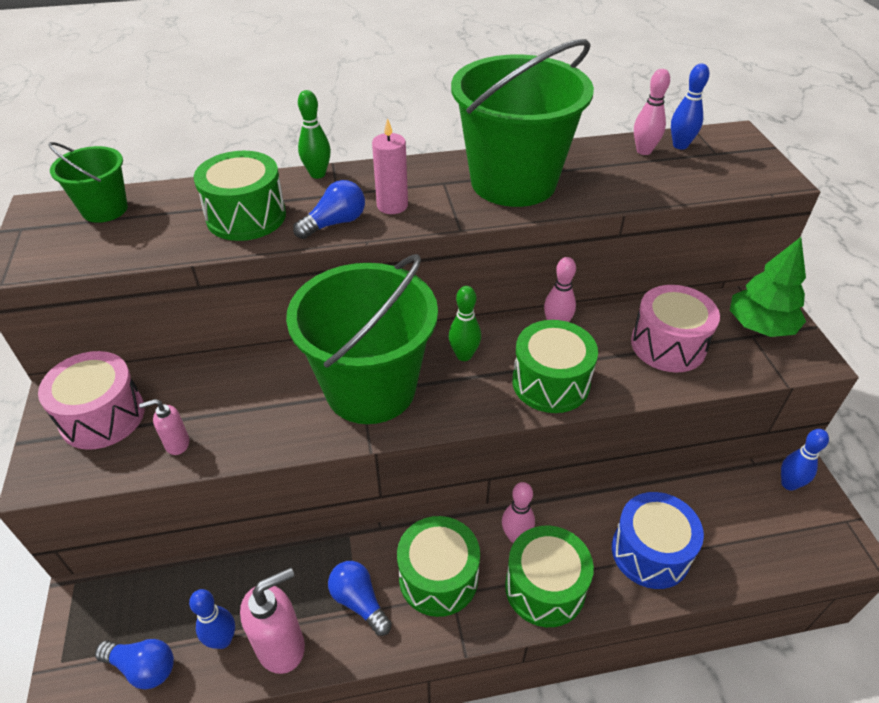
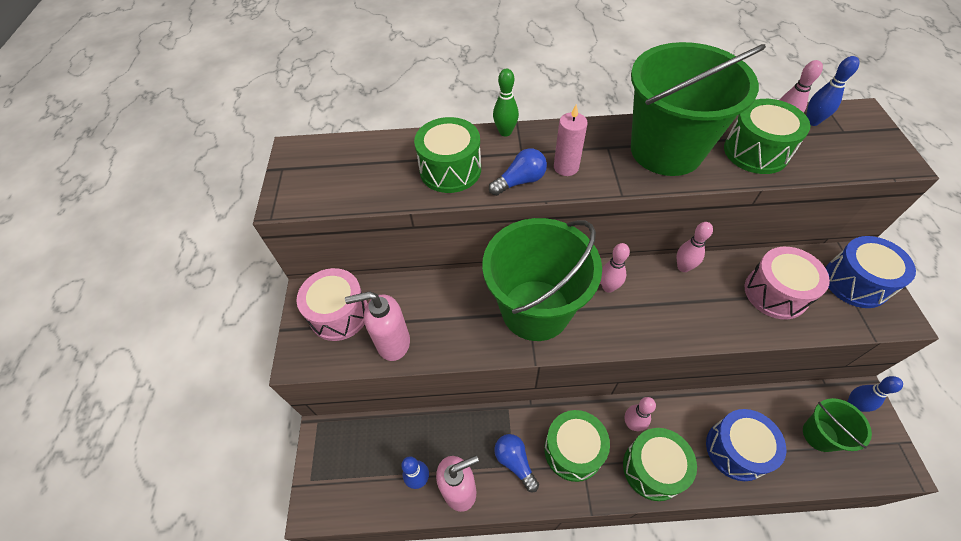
camera: 10 degrees right, 10 degrees up
(105, 209) = (342, 155): green bucket -> green bucket (820, 435)
(143, 667) = (365, 492): blue light bulb -> none
(177, 444) = (392, 343): pink soap dispenser -> pink soap dispenser, size x1.89
(464, 355) = (608, 287): green bowling pin -> pink bowling pin
(550, 382) = (677, 318): green drum -> green drum (756, 152)
(760, 326) = (855, 282): green tree -> blue drum

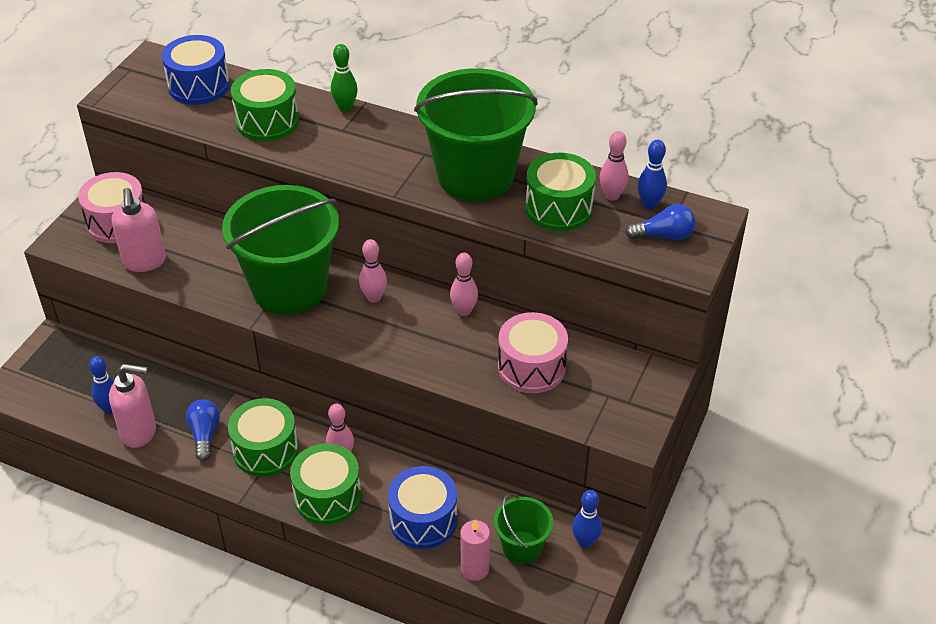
camera: 25 degrees right, 10 degrees down
(392, 343) = (144, 262): pink soap dispenser -> pink soap dispenser turned 120 degrees counterclockwise
(520, 181) = (317, 152): blue light bulb -> blue light bulb (663, 235)
(566, 167) = (369, 156): pink candle -> pink candle (474, 569)
(855, 282) = (624, 392): blue drum -> blue drum (199, 86)

